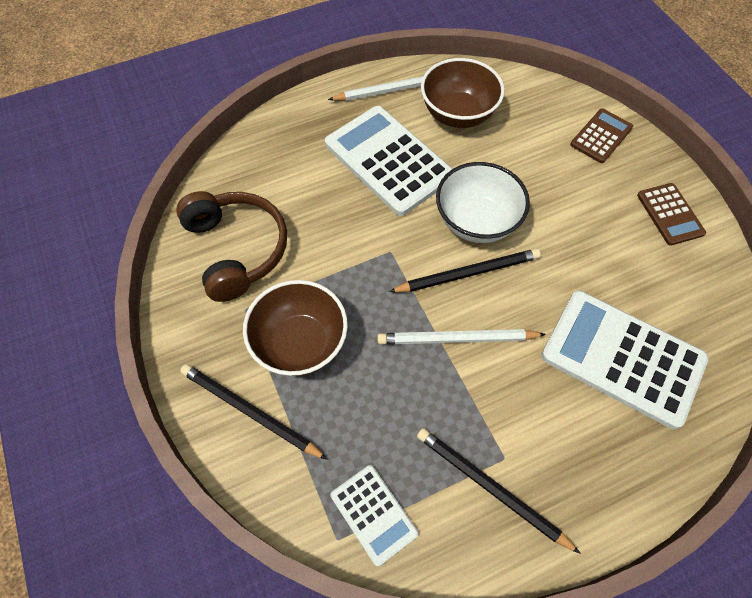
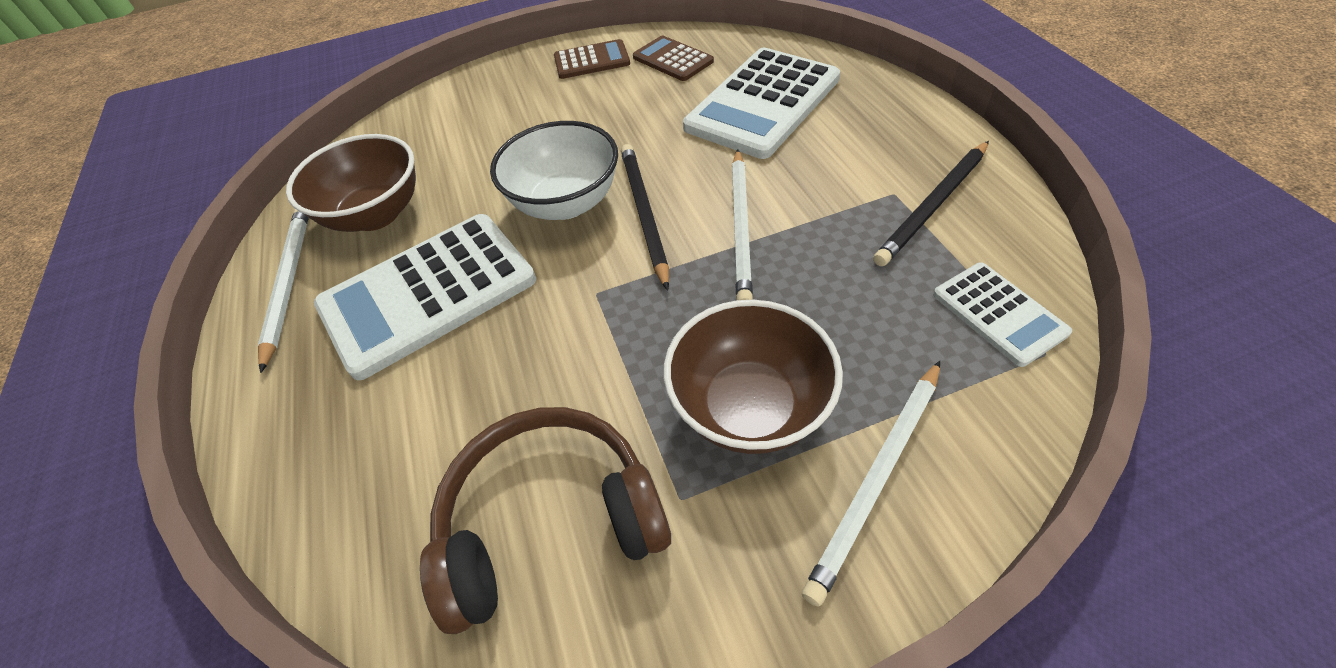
camera: 80 degrees left, 10 degrees down
(250, 411) = (877, 478): black pencil -> white pencil
(373, 514) = (998, 313): white calculator -> white calculator turned 90 degrees clockwise
(601, 136) = (470, 96): brown calculator -> brown calculator (672, 59)

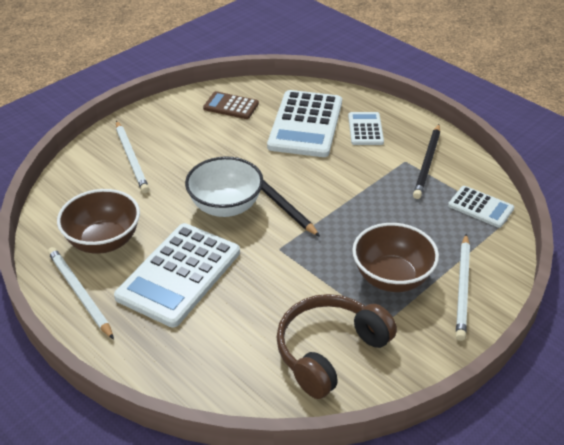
camera: 30 degrees left, 10 degrees down
(591, 60) = (175, 116): brown calculator -> none
(741, 227) = (336, 196): white pencil -> white pencil (131, 158)
(854, 127) = (365, 129): none -> white calculator

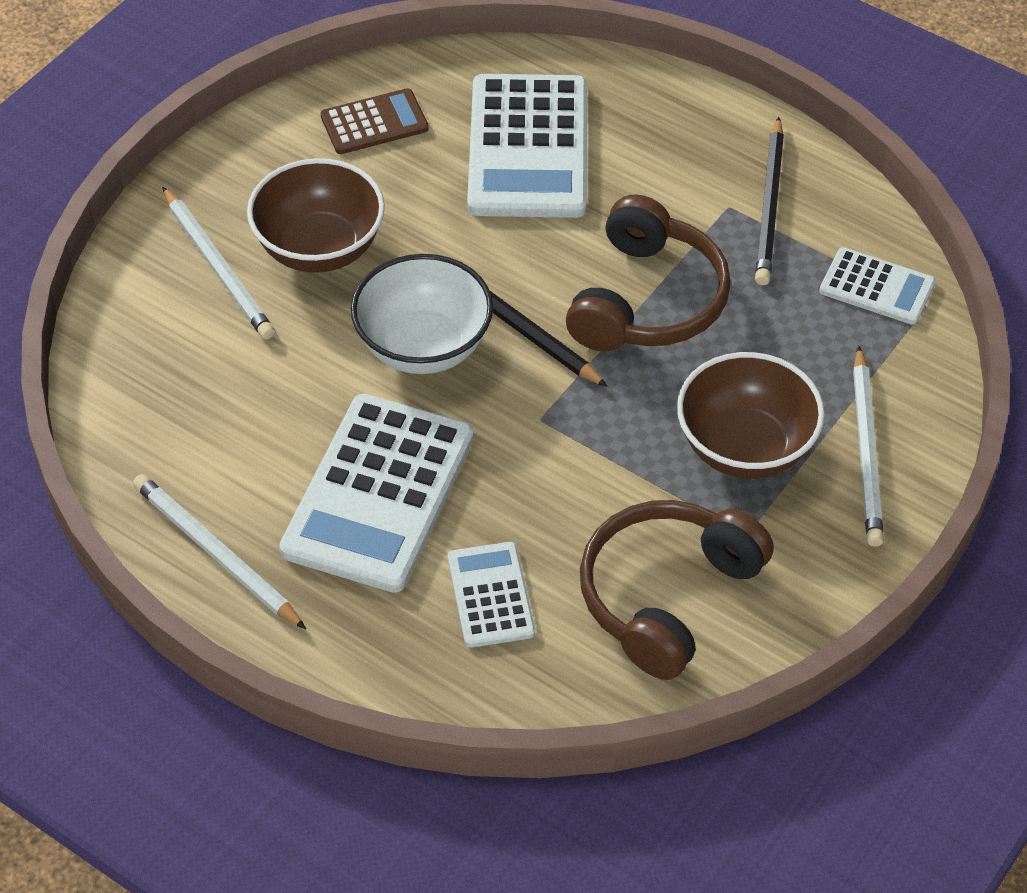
camera: 10 degrees left, 10 degrees up
(104, 241) = (224, 448): brown bowl -> brown bowl (319, 248)
(231, 106) = (374, 123): brown calculator -> brown calculator turned 150 degrees clockwise
(352, 199) = (647, 300): none -> brown headphones
(365, 129) = (643, 144): white calculator -> white calculator (490, 595)

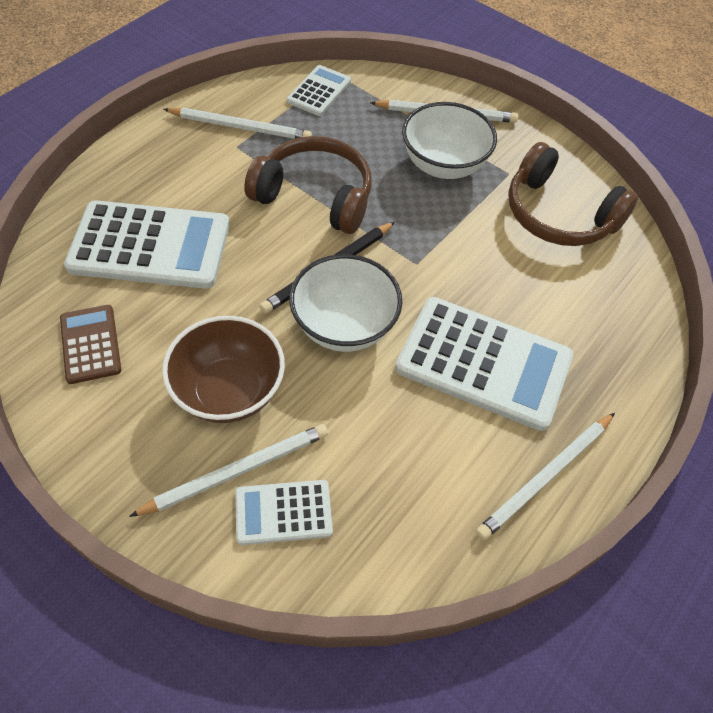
camera: 90 degrees left, 5 degrees up
(490, 595) = (567, 303): white calculator -> white calculator (283, 512)
(745, 448) = (443, 165): brown bowl -> white bowl
(770, 206) = (240, 127): black pencil -> white pencil

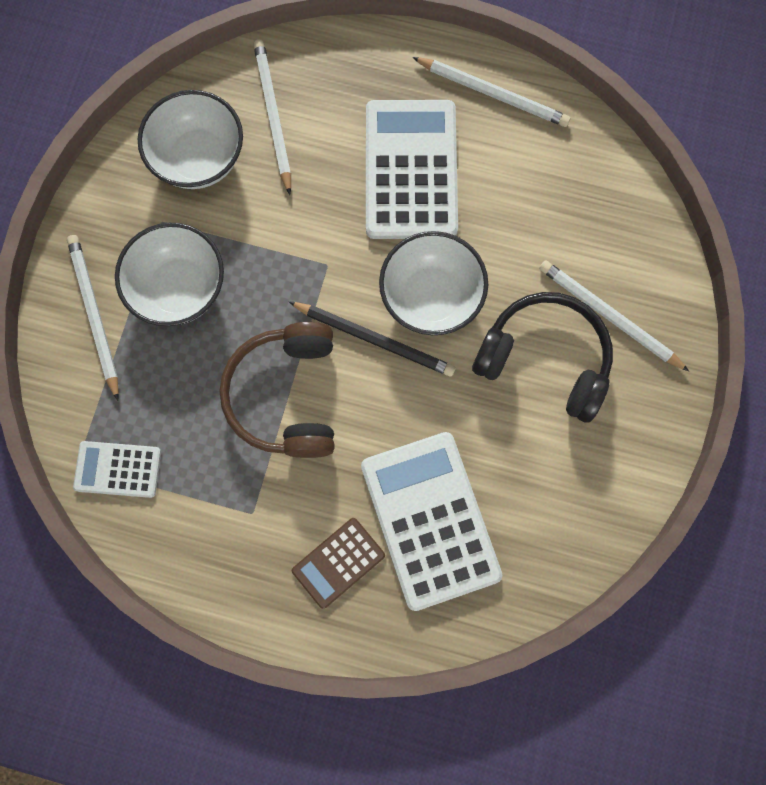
camera: 110 degrees left, 20 degrees up
(90, 344) = (562, 503): brown calculator -> brown calculator (338, 563)
(229, 391) = (545, 359): brown bowl -> black headphones
(240, 127) = (220, 525): white pencil -> white pencil (273, 116)
(283, 512) = (622, 266): white calculator -> none
(559, 214) = (199, 159): brown headphones -> white bowl

